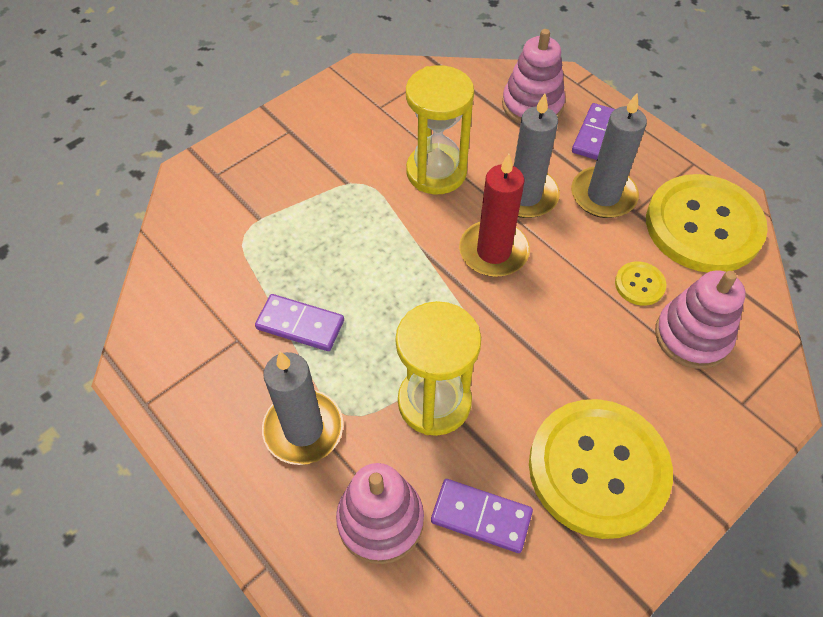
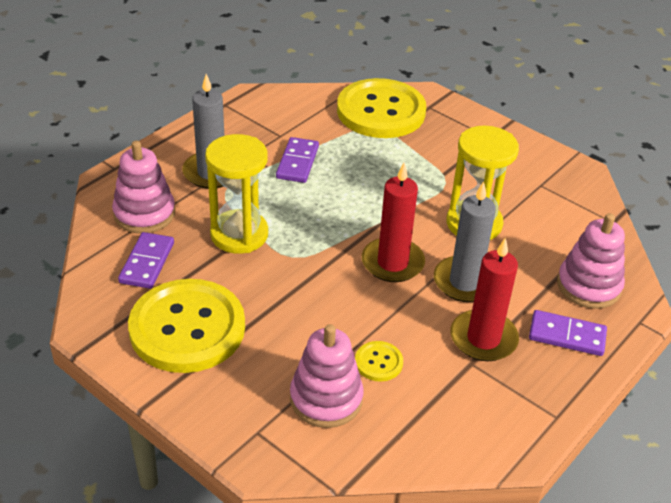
camera: 80 degrees right, 15 degrees down
(603, 195) = (483, 338): grey candle -> red candle
(703, 226) = (467, 418): yellow button -> yellow button (381, 111)

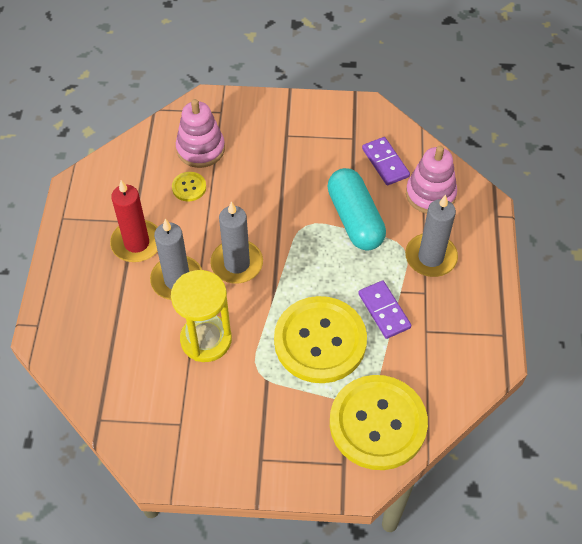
camera: 145 degrees right, 15 degrees up
(187, 328) = (315, 140): yellow button -> yellow button (320, 341)
(239, 234) = (355, 219): yellow hourglass -> turquoise capsule
(392, 263) = (237, 264): red candle -> grey candle
(567, 335) = (83, 280): purple domino -> none
(588, 286) = (88, 334): pink stacking toy -> none

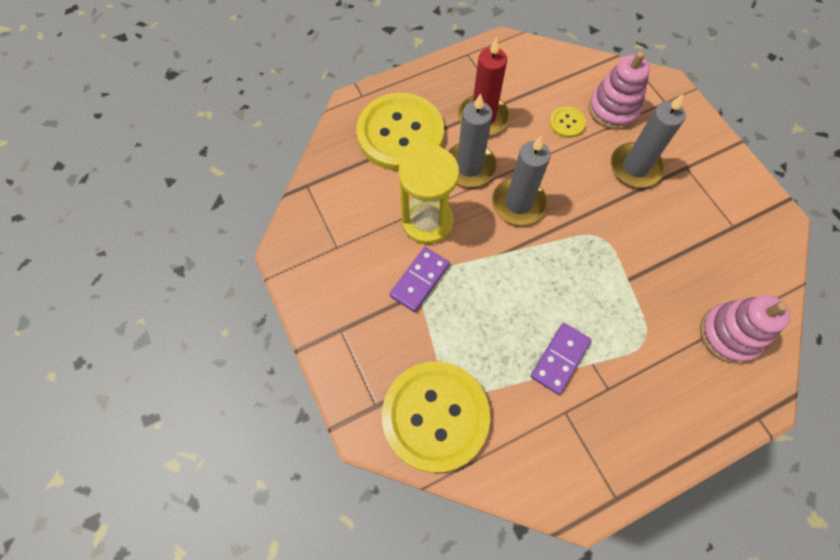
camera: 60 degrees right, 10 degrees up
(320, 341) = (488, 317): yellow button -> yellow button (400, 134)
(355, 219) = (642, 277): turquoise capsule -> none
(385, 163) = (730, 271): purple domino -> purple domino (419, 280)
(430, 257) = (654, 373): grey candle -> grey candle (635, 167)

